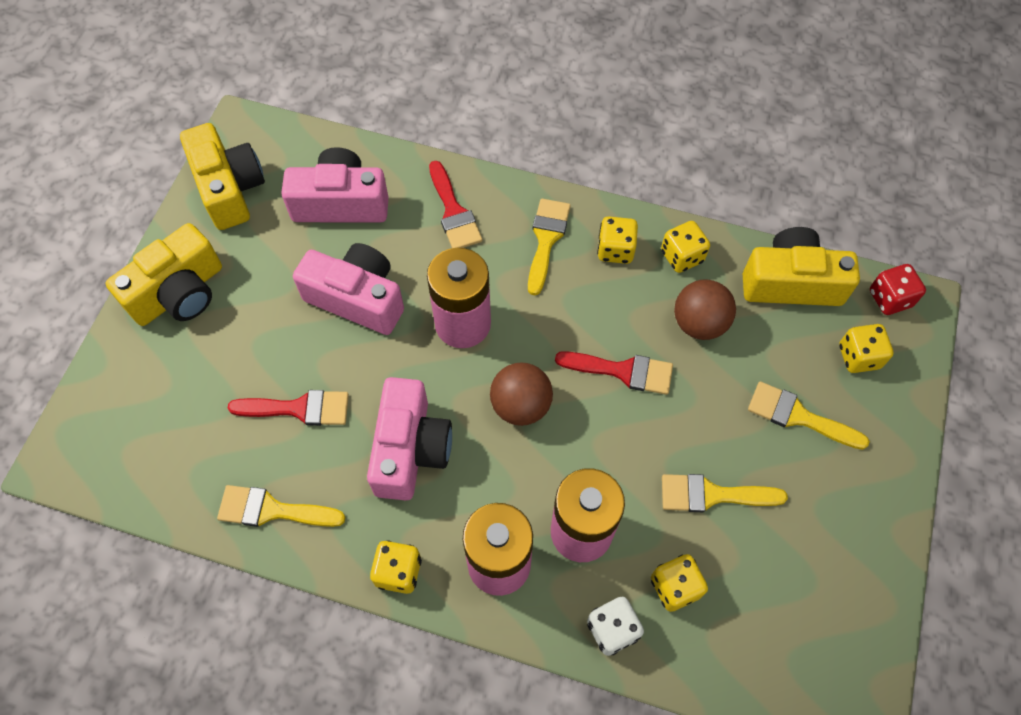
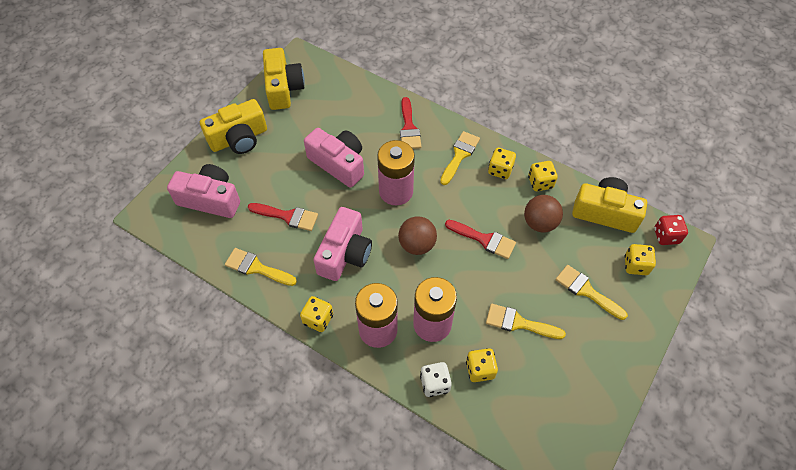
camera: 15 degrees right, 5 degrees down
(341, 203) = (344, 109): pink camera -> pink camera (210, 199)

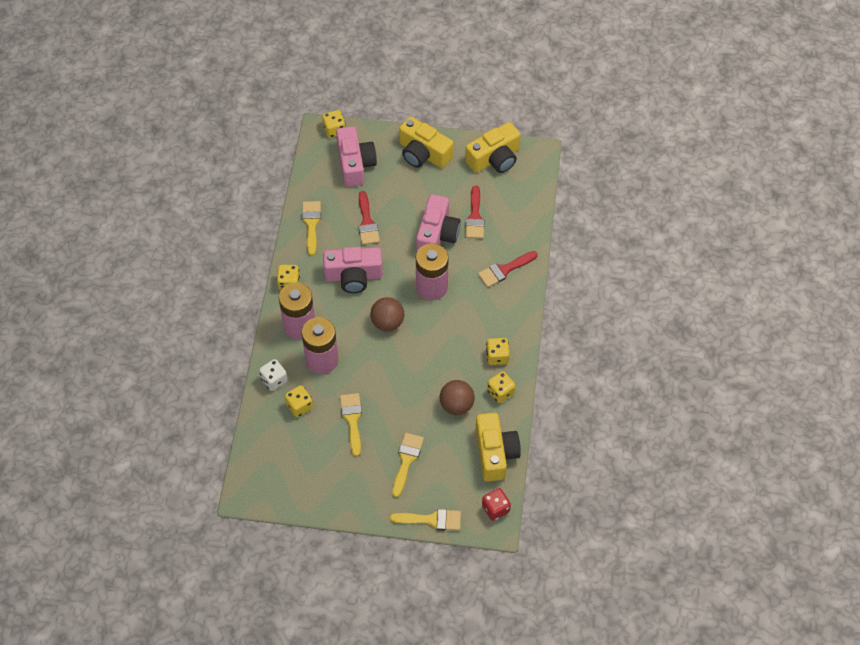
camera: 65 degrees right, 0 degrees up
(460, 155) = (496, 320): yellow brush -> yellow brush (431, 520)
(484, 239) = (418, 369): red brush -> red brush (475, 217)
(635, 265) = (451, 491): yellow dice -> yellow dice (334, 130)

